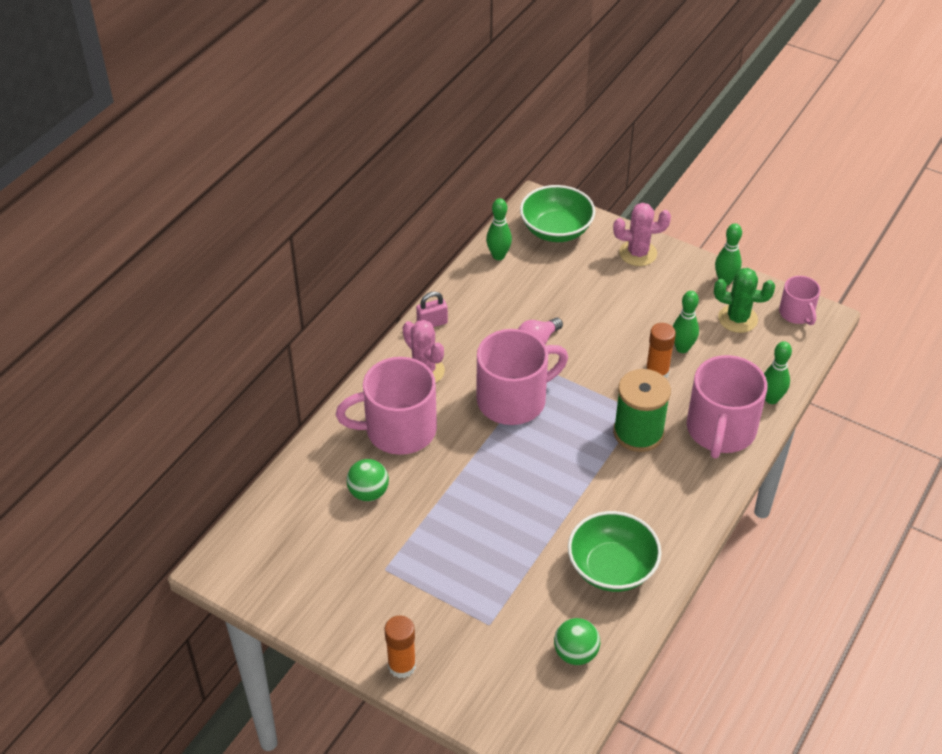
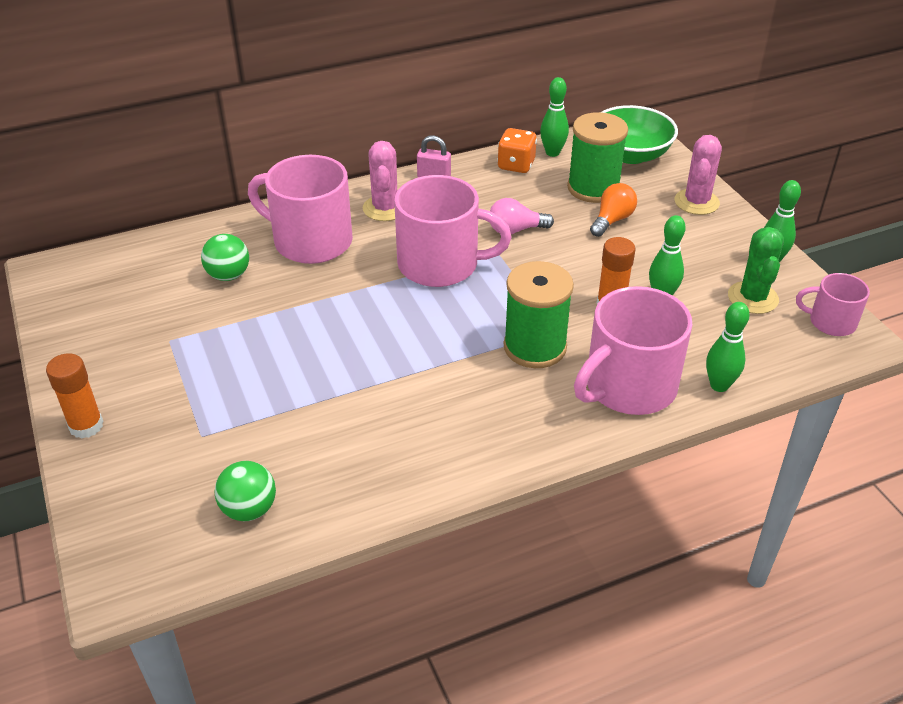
camera: 35 degrees right, 5 degrees down
(482, 281) = (516, 165): none -> orange dice
(557, 275) = (593, 188): none -> green spool
(595, 299) = (612, 220): none -> orange light bulb
(612, 568) = (373, 452): green bowl -> none
(638, 253) = (696, 202): pink cactus -> pink cactus turned 75 degrees clockwise
(737, 319) = (752, 298): green cactus -> green cactus turned 45 degrees clockwise
(797, 313) = (830, 322): pink mug -> pink mug turned 90 degrees clockwise

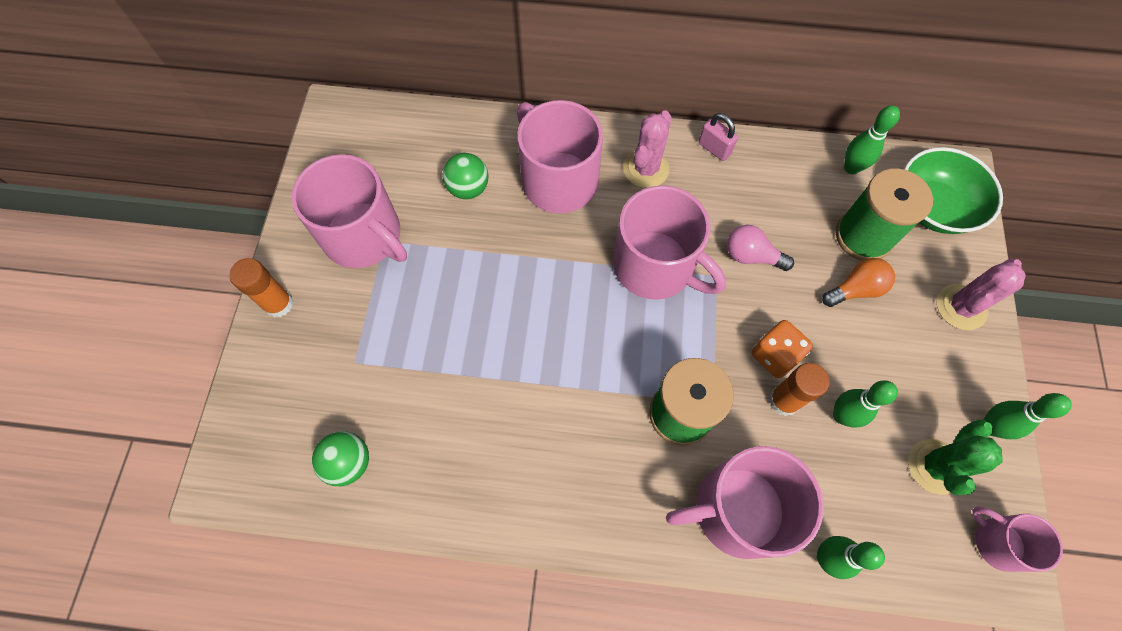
camera: 30 degrees right, 25 degrees up
(145, 344) = (364, 236): none -> pink mug
(516, 165) = (804, 168): orange dice -> orange dice (774, 355)

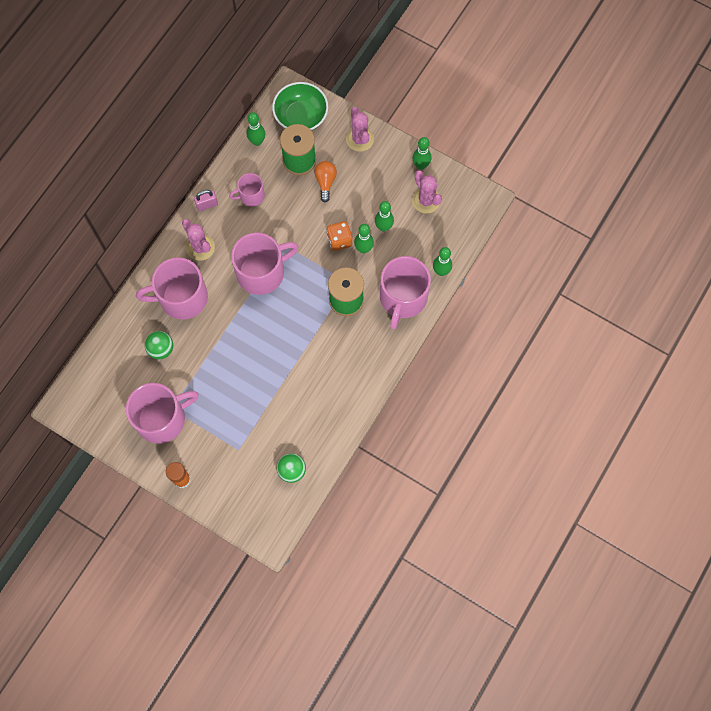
camera: 65 degrees left, 5 degrees up
(751, 256) = (281, 221): pink light bulb -> none
(784, 400) = (363, 249): orange glue stick -> green bowling pin
(935, 466) = (426, 200): green cactus -> pink cactus
(998, 542) = (469, 196): pink mug -> pink mug (251, 195)

